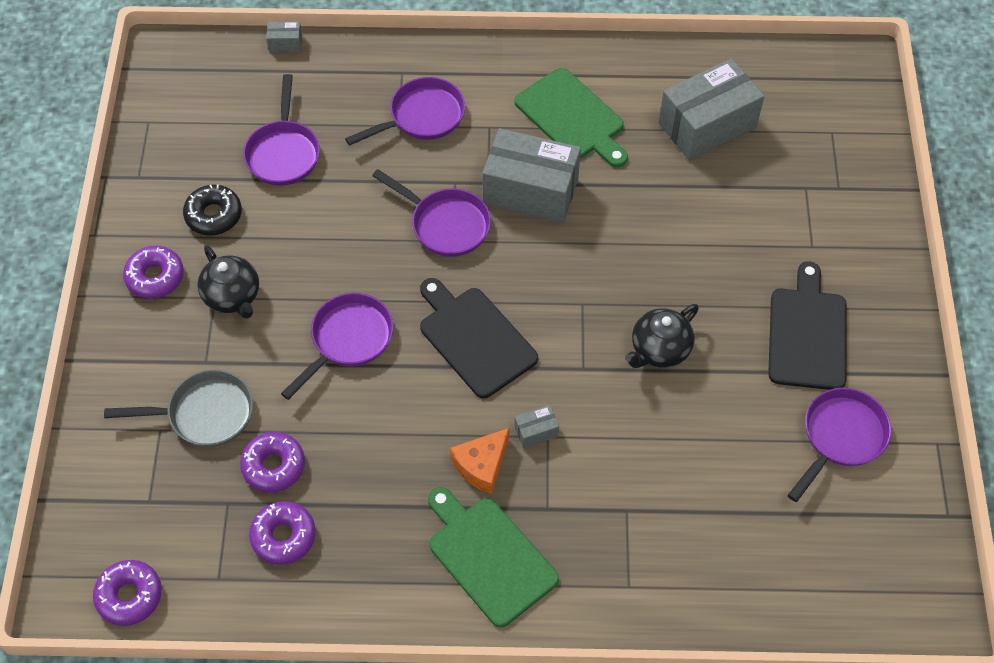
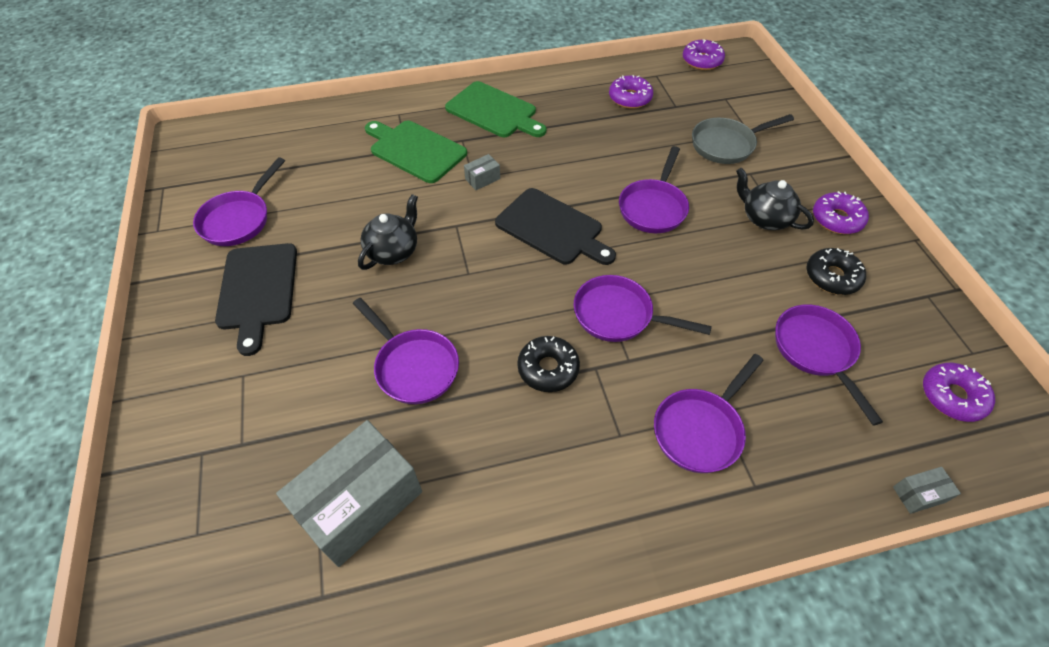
camera: 165 degrees right, 5 degrees down
(273, 466) = (659, 128): purple donut -> purple donut (952, 396)
(482, 465) = (516, 153): orange cheese -> none
(530, 191) = (548, 368): grey box -> black donut
(572, 117) = (528, 472): green cutting board -> green cutting board (415, 150)
(653, 220) = (413, 366): none -> purple pan

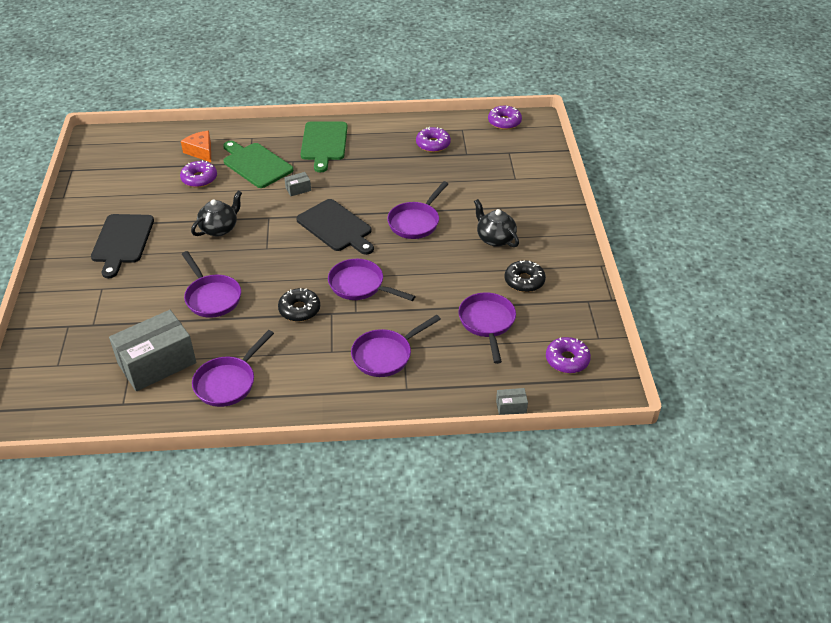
camera: 10 degrees right, 10 degrees down
(239, 219) = (119, 196): purple pan -> purple pan (228, 382)
(336, 140) = (201, 151): none -> orange cheese
(494, 111) = (324, 143): green cutting board -> green cutting board turned 45 degrees clockwise
(726, 145) = (492, 186): grey pan -> none
(837, 219) = (549, 245): purple donut -> purple donut (199, 179)

